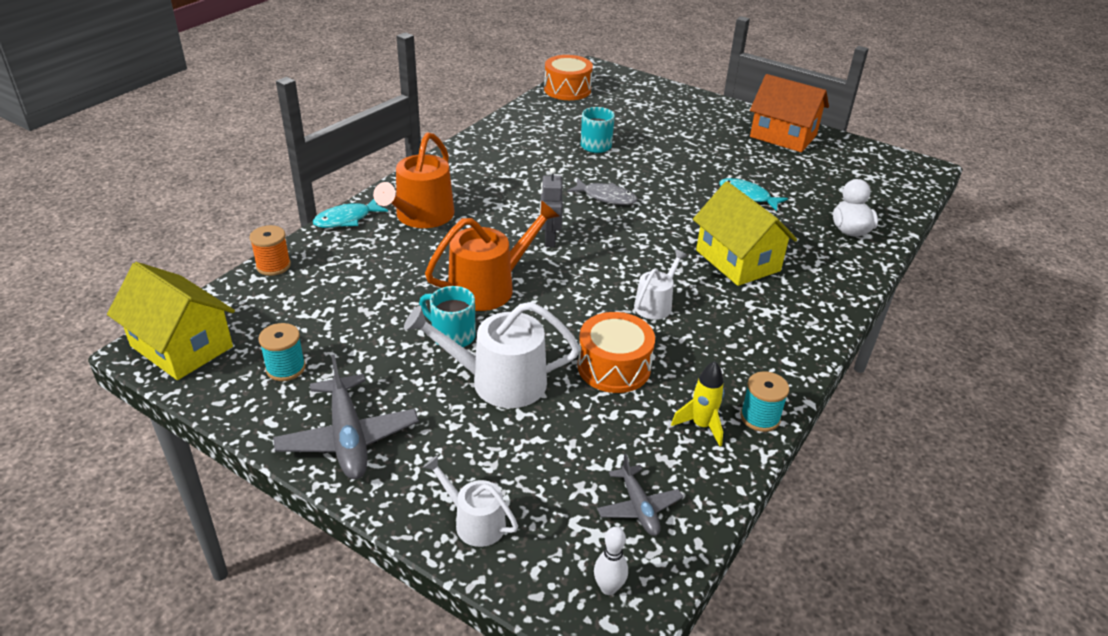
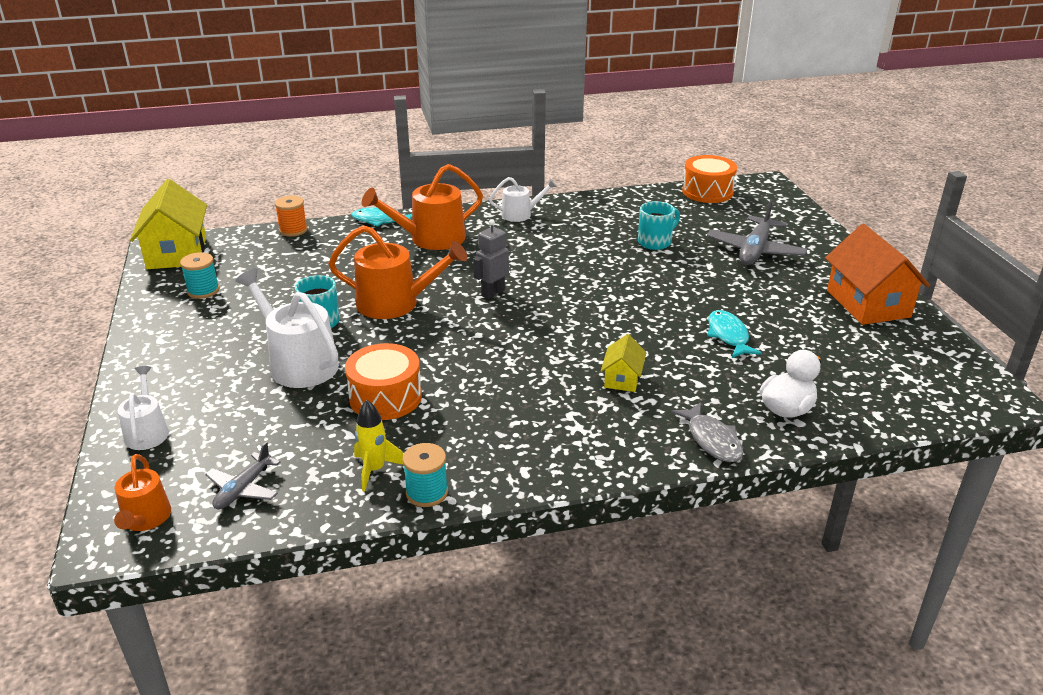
camera: 45 degrees right, 5 degrees down
(348, 437) = (168, 346): grey plane -> grey plane (755, 250)
(606, 197) = (593, 283): grey fish -> grey fish (712, 440)
(608, 588) = (145, 519): white bowling pin -> orange watering can
(655, 304) = (492, 374): white watering can -> white watering can (520, 214)
(737, 260) = (622, 378): yellow house -> yellow house, size x0.50

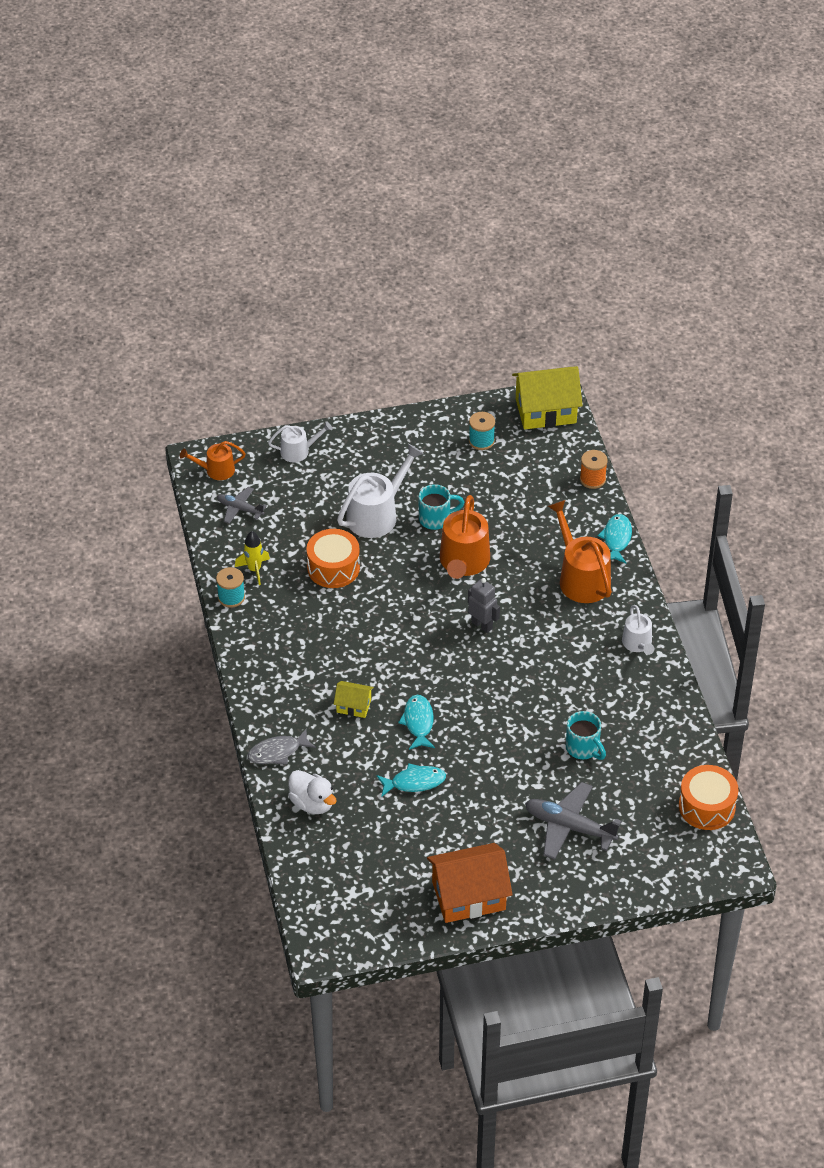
camera: 90 degrees right, 15 degrees up
(640, 333) = (418, 722): none -> turquoise fish

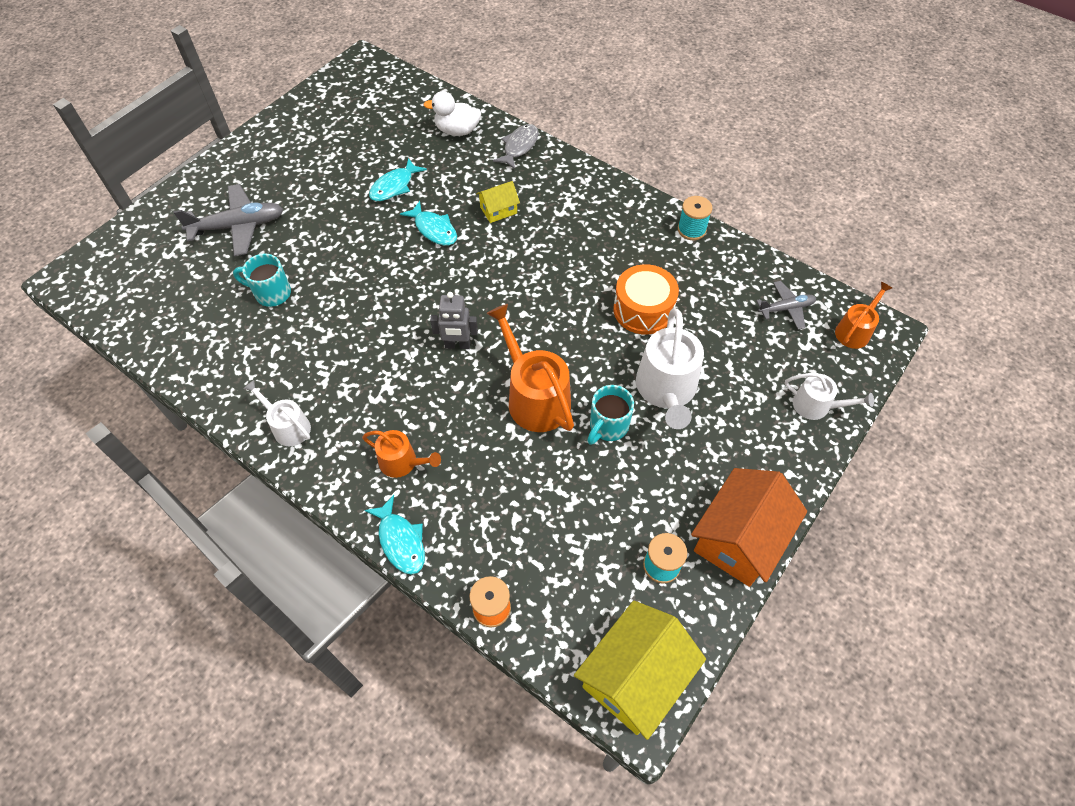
camera: 140 degrees right, 10 degrees up
(254, 570) = (703, 264): yellow rocket -> none
(298, 451) = (816, 406): white watering can -> white watering can turned 105 degrees counterclockwise
(468, 896) = (284, 140): orange house -> orange house (739, 539)
(581, 578) = (402, 462): orange watering can -> orange watering can, size x0.57
(707, 806) = (120, 311): orange drum -> none

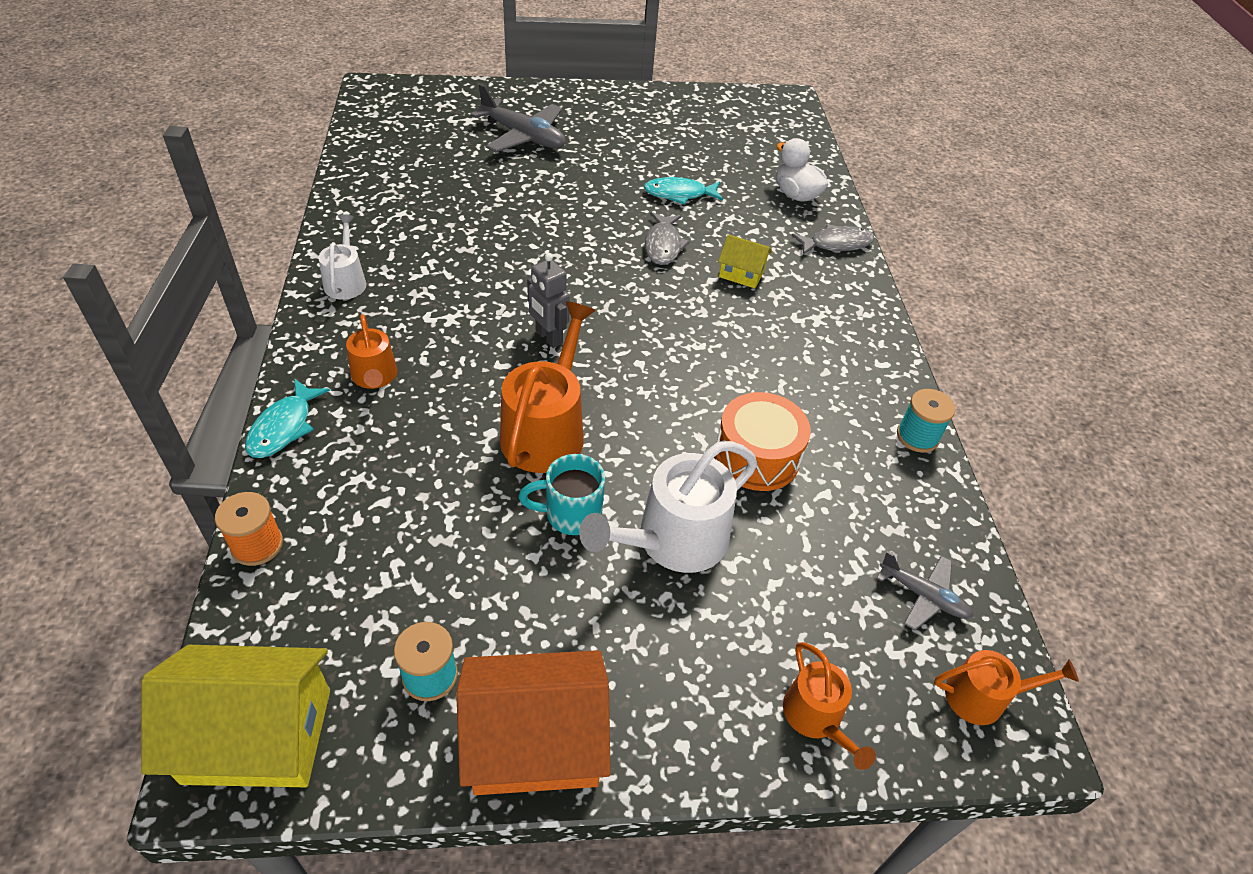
camera: 45 degrees right, 10 degrees down
(271, 293) = (476, 192): turquoise mug -> none
(434, 229) = (663, 245): turquoise fish -> grey fish
(816, 406) = (816, 717): white watering can -> orange watering can

